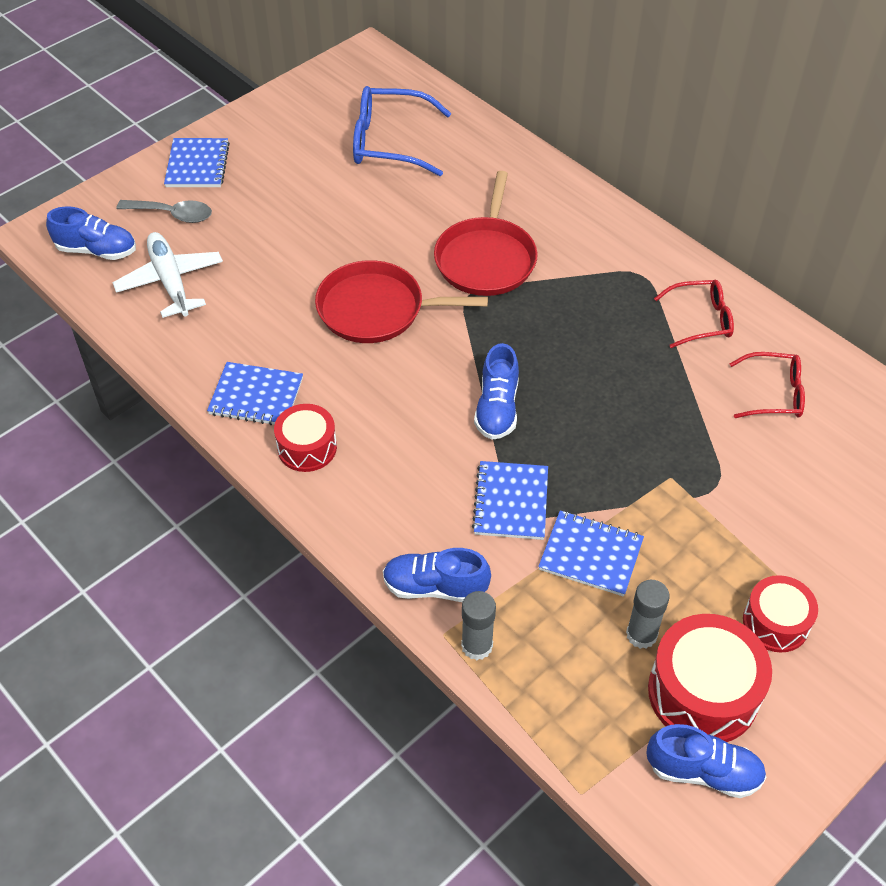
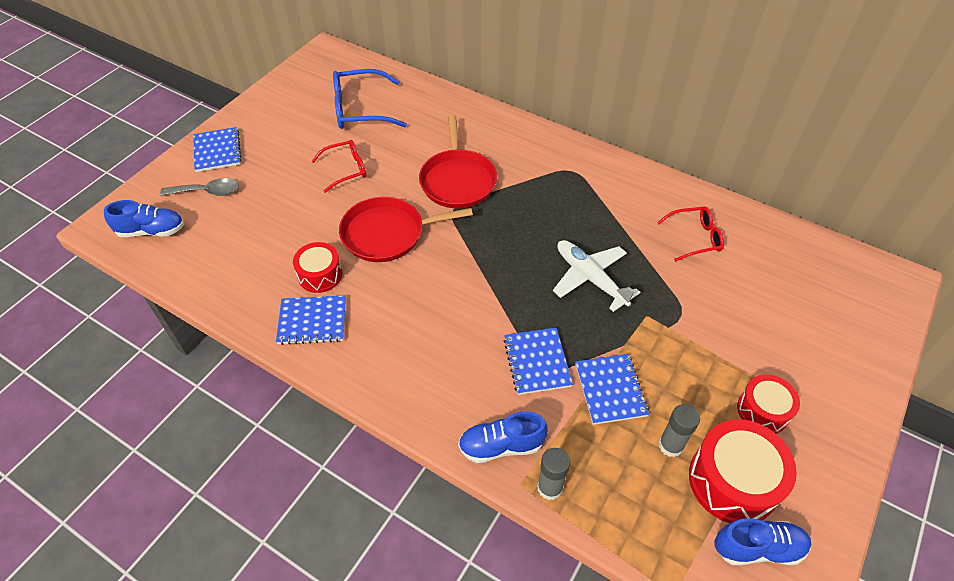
camera: 15 degrees left, 0 degrees up
(170, 282) = (219, 244): white plane -> white plane (590, 278)
(307, 447) = (365, 354): red drum -> red drum (320, 275)
(497, 408) = (502, 291): blue shoe -> none
(591, 554) = (610, 390): blue notebook -> blue notebook turned 75 degrees clockwise
(701, 320) = (625, 195): red glasses -> red glasses (346, 169)

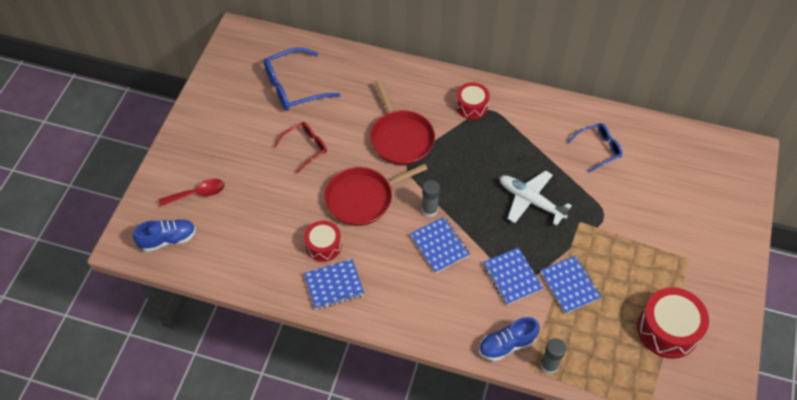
camera: 15 degrees left, 5 degrees up
(207, 192) = (198, 194): grey spoon -> red spoon
(217, 151) = (188, 153): blue notebook -> blue notebook (439, 245)
(670, 445) = (621, 315): grey glue stick -> grey glue stick (429, 210)
(695, 238) = (598, 149): red glasses -> blue glasses
(758, 548) = (693, 370): blue shoe -> none
(763, 411) = (676, 275): red drum -> red drum (471, 106)

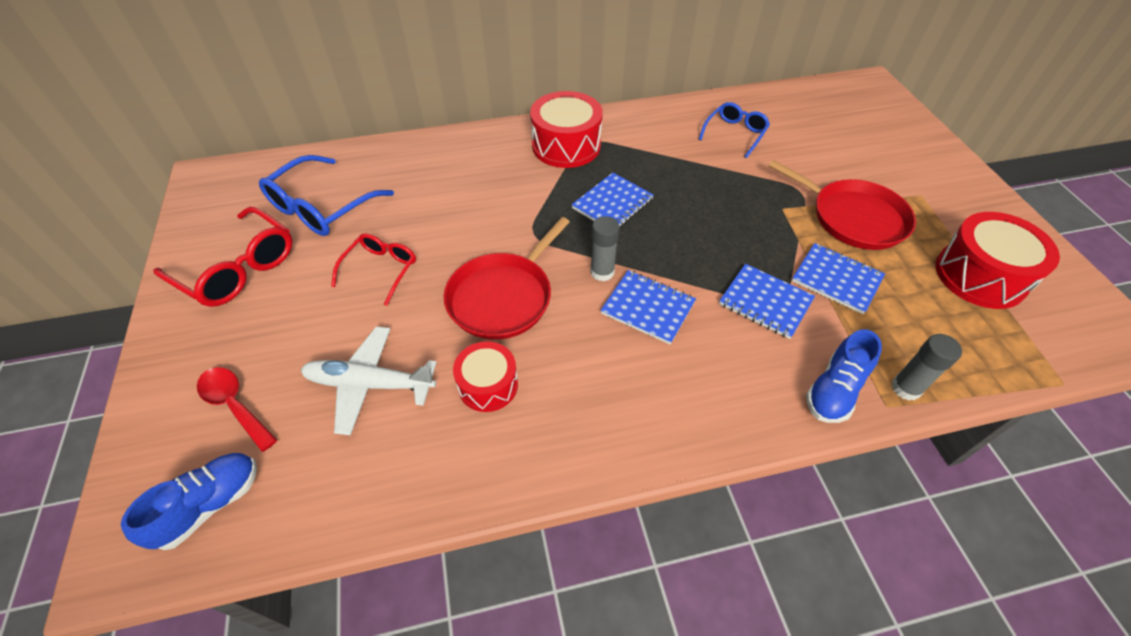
camera: 30 degrees left, 5 degrees down
(198, 194) = (234, 405): red spoon -> red spoon turned 90 degrees counterclockwise
(230, 110) = (238, 268): none -> red glasses
(334, 285) = (541, 434): blue notebook -> blue notebook (612, 204)
(401, 138) = (505, 208): red pan -> red pan (853, 217)
(471, 106) = (566, 145): red drum -> red drum, size x1.61
(531, 201) = (712, 210): white plane -> white plane (370, 384)

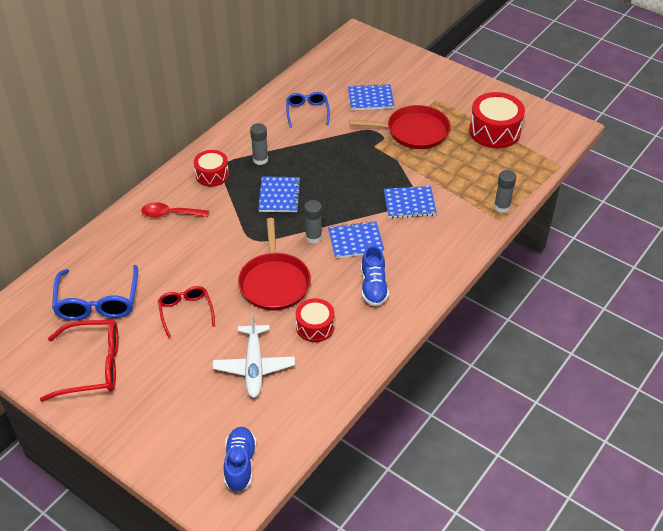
camera: 40 degrees left, 5 degrees down
(234, 405) = (192, 423): red spoon -> red spoon (170, 214)
(370, 384) = (254, 366): white plane -> white plane turned 60 degrees counterclockwise
(566, 145) = (212, 175): red drum -> red drum, size x0.62
(632, 156) = (260, 159): none -> grey glue stick
(834, 390) = (473, 226): blue shoe -> blue shoe (373, 287)
(836, 279) = (432, 171): blue notebook -> blue notebook (370, 98)

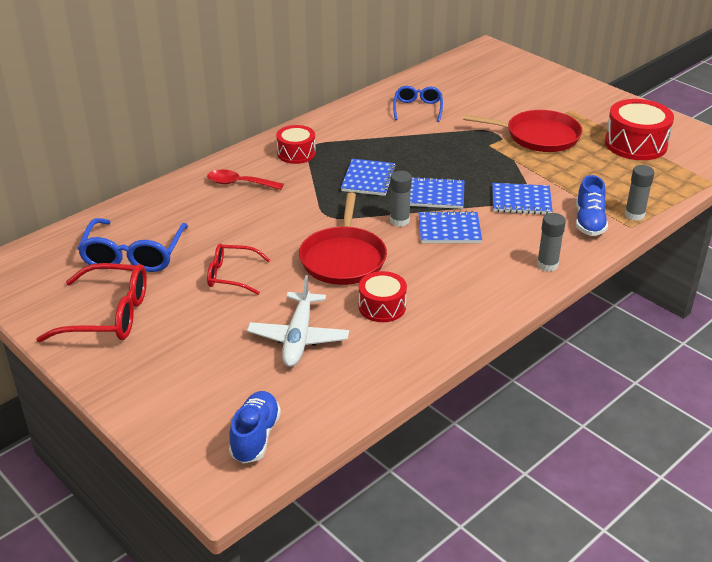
camera: 10 degrees right, 10 degrees down
(186, 312) = (231, 275): red glasses -> red glasses turned 75 degrees counterclockwise
(260, 159) = (354, 145): grey glue stick -> grey glue stick (547, 265)
(370, 98) = (493, 103): blue notebook -> blue notebook (435, 195)
(373, 287) = (462, 275): blue shoe -> blue shoe (589, 222)

